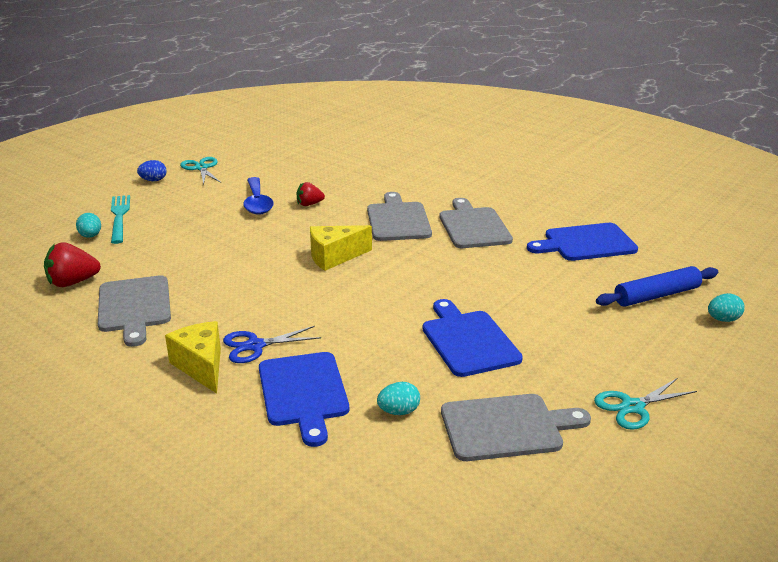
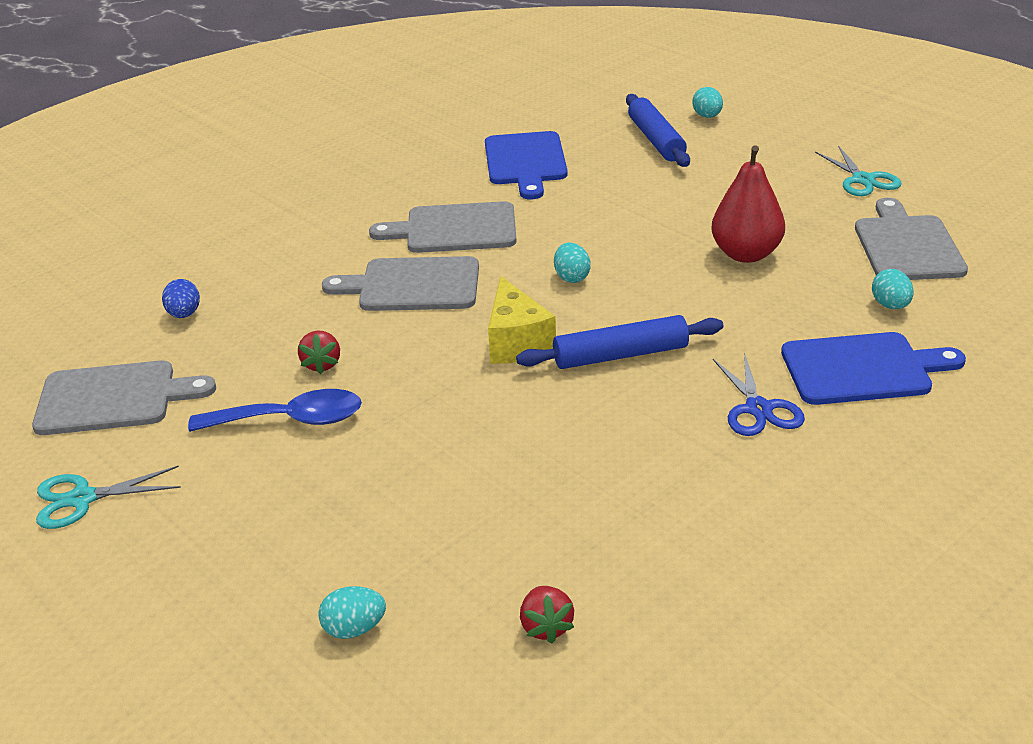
camera: 80 degrees left, 5 degrees up
(72, 282) = (546, 627): red strawberry -> red strawberry, size x0.63
(119, 217) = (278, 597): turquoise fork -> none
(134, 307) = (642, 537): grey cutting board -> grey cutting board (113, 398)
(153, 180) = (110, 564): blue egg -> blue egg (184, 314)
(201, 366) = (811, 454): yellow cheese -> none
(320, 293) = (620, 355): none -> blue rolling pin
(417, 270) = (572, 277): none -> turquoise egg
(468, 341) = (746, 254): blue cutting board -> red pear

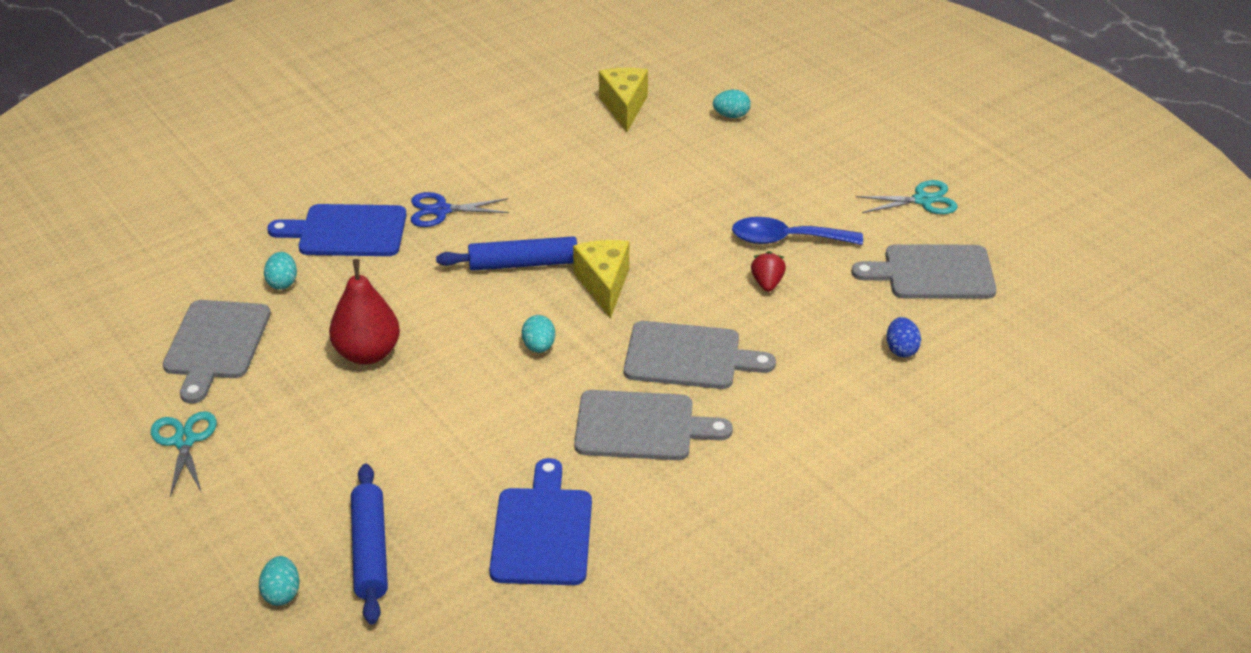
camera: 175 degrees left, 5 degrees up
(546, 627) = (624, 107): red strawberry -> yellow cheese
(758, 409) = (441, 210): blue scissors -> blue scissors turned 90 degrees counterclockwise

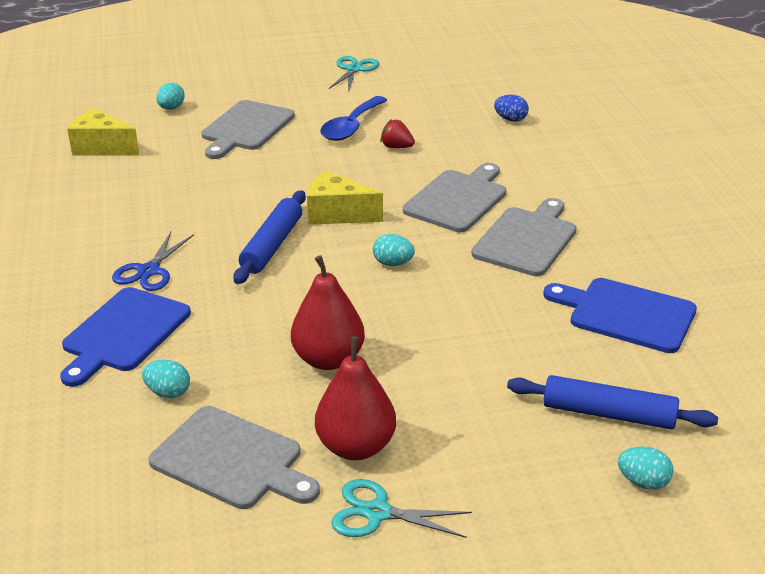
camera: 65 degrees left, 5 degrees down
(258, 405) = (356, 446): none -> red pear
(933, 273) = (437, 87): grey cutting board -> grey cutting board (246, 128)

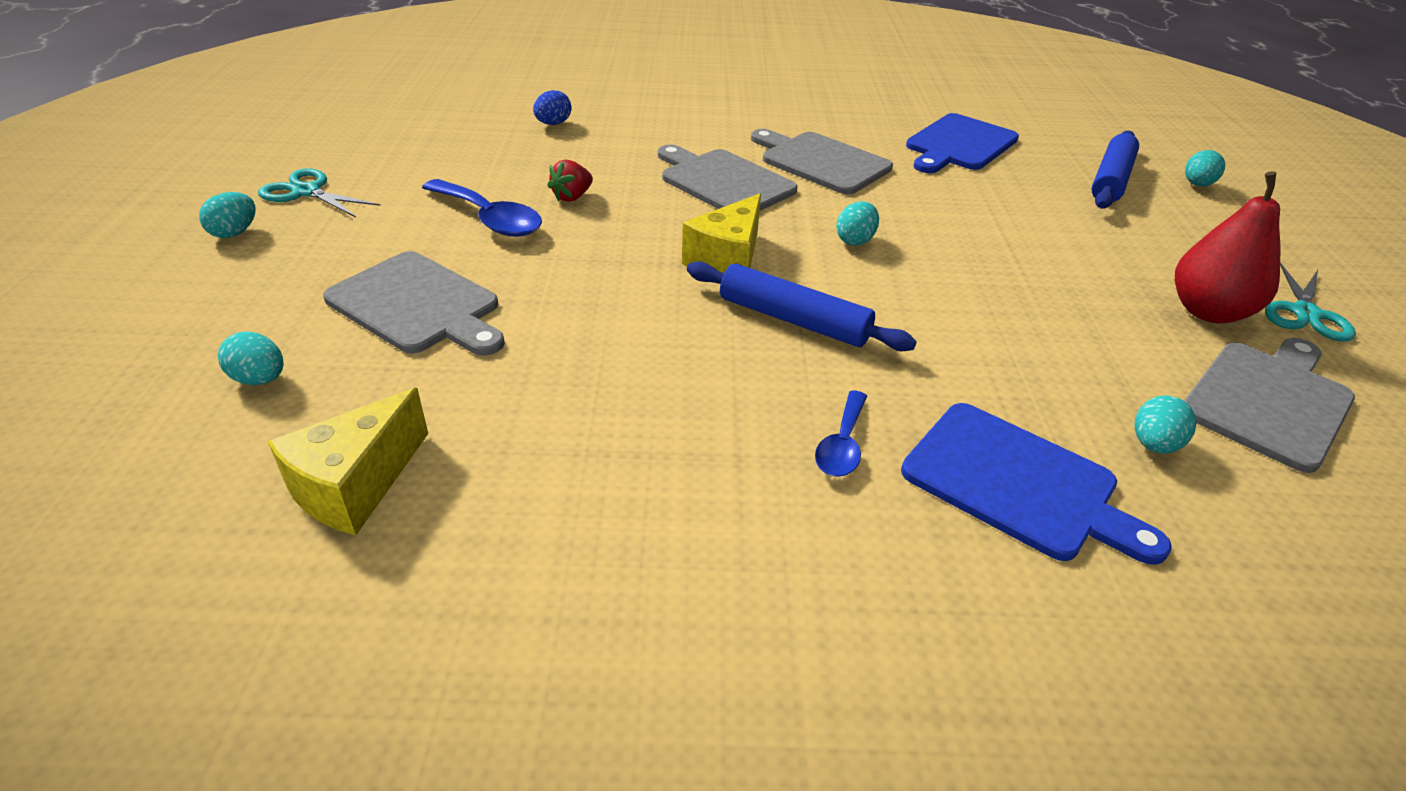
camera: 80 degrees left, 5 degrees up
(149, 271) = (842, 445): blue scissors -> blue spoon
(298, 65) = (235, 233): none -> turquoise egg
(328, 359) = (1055, 308): red pear -> none

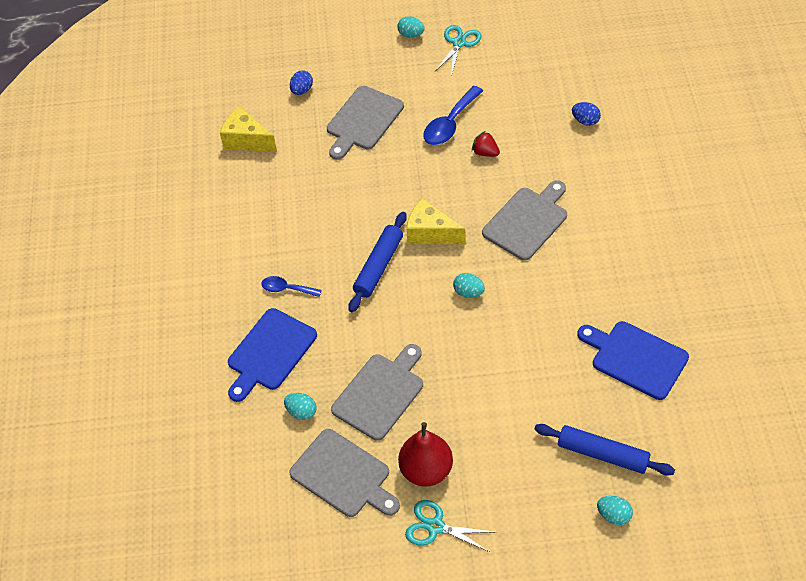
camera: 90 degrees right, 15 degrees up
(260, 379) = (302, 90): turquoise egg -> blue egg
(821, 162) = (575, 272): grey cutting board -> grey cutting board (380, 393)

